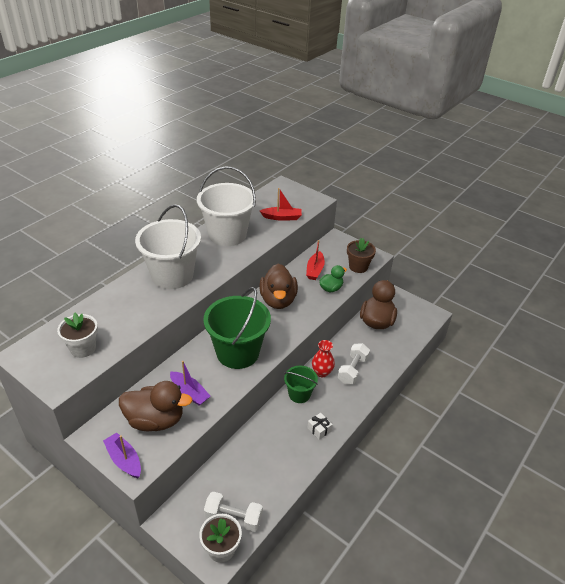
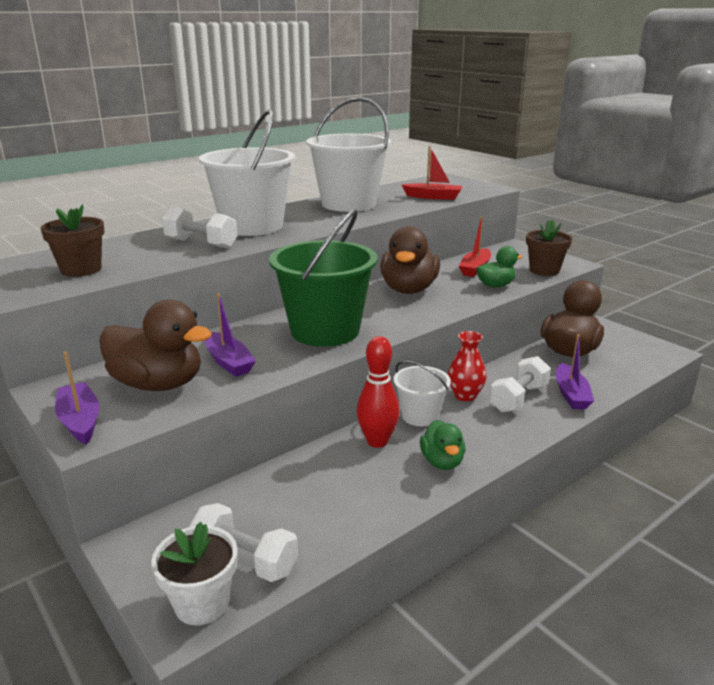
camera: 15 degrees right, 15 degrees down
(83, 348) = (81, 270): white flower pot -> brown flower pot
(147, 304) = (201, 243): none -> white dumbbell
(280, 419) = (377, 441): none -> red bowling pin
(299, 394) = (420, 416): green bucket -> white bucket
(319, 429) = (442, 462): white gift -> green duck
(381, 362) = (571, 394): none -> purple boat

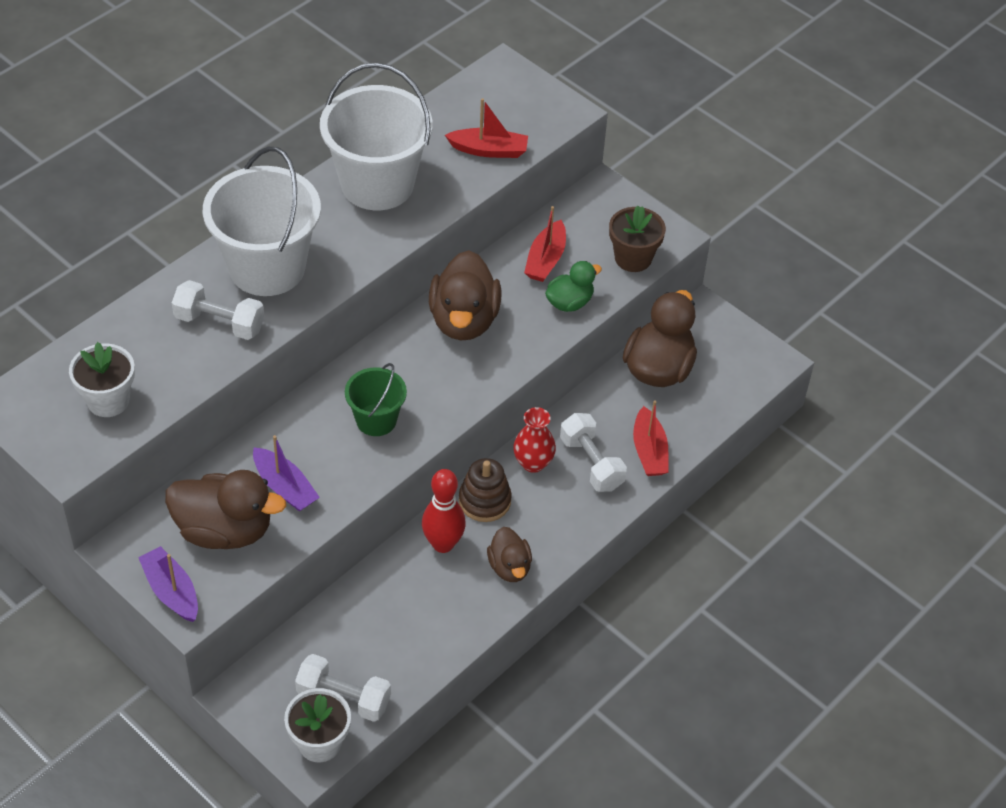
camera: 10 degrees left, 25 degrees up
(81, 270) = (108, 400): brown flower pot -> white flower pot
(325, 331) = (376, 420): green bucket -> green bucket, size x0.53
(420, 416) = (484, 501): white bucket -> brown stacking toy
(442, 462) = (509, 567): green duck -> brown duck
(518, 398) = (591, 463): white dumbbell -> white dumbbell turned 60 degrees counterclockwise
(571, 394) = (649, 451): purple boat -> red boat

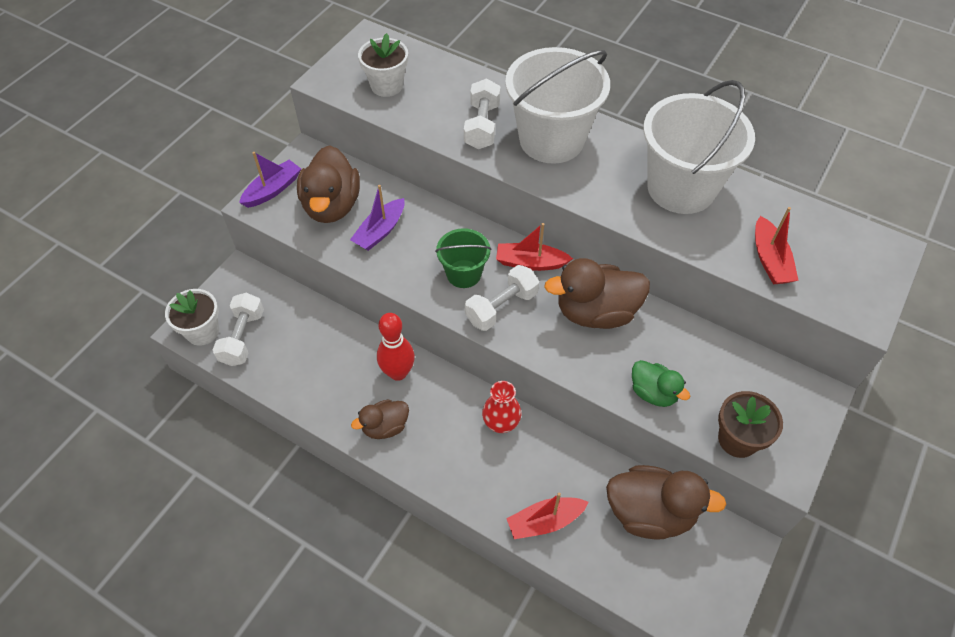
camera: 80 degrees right, 5 degrees up
(484, 501) = (449, 394): brown stacking toy -> none
(546, 260) = (698, 362): red boat -> red boat (530, 263)
(591, 463) = (515, 472): white dumbbell -> white dumbbell (501, 307)

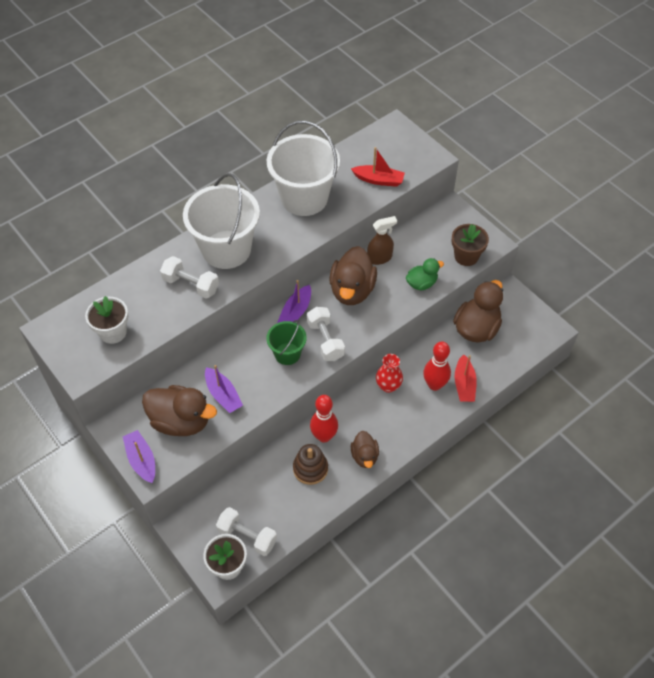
camera: 70 degrees left, 0 degrees up
(348, 372) = (310, 469): none -> brown stacking toy
(527, 481) = (434, 385): none -> red bowling pin
(530, 263) = (296, 312): red boat -> purple boat
(668, 328) = (379, 258): none -> brown spray bottle

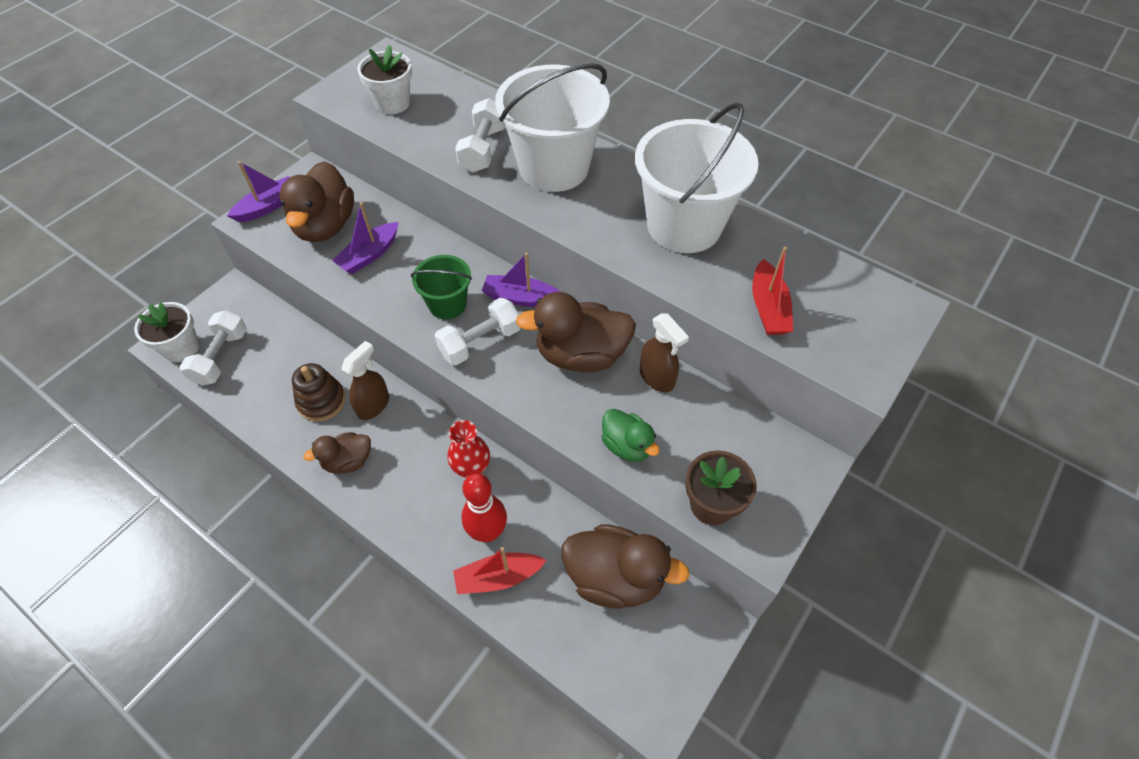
camera: 75 degrees right, 0 degrees up
(324, 436) = (373, 405): red bowling pin -> brown spray bottle

